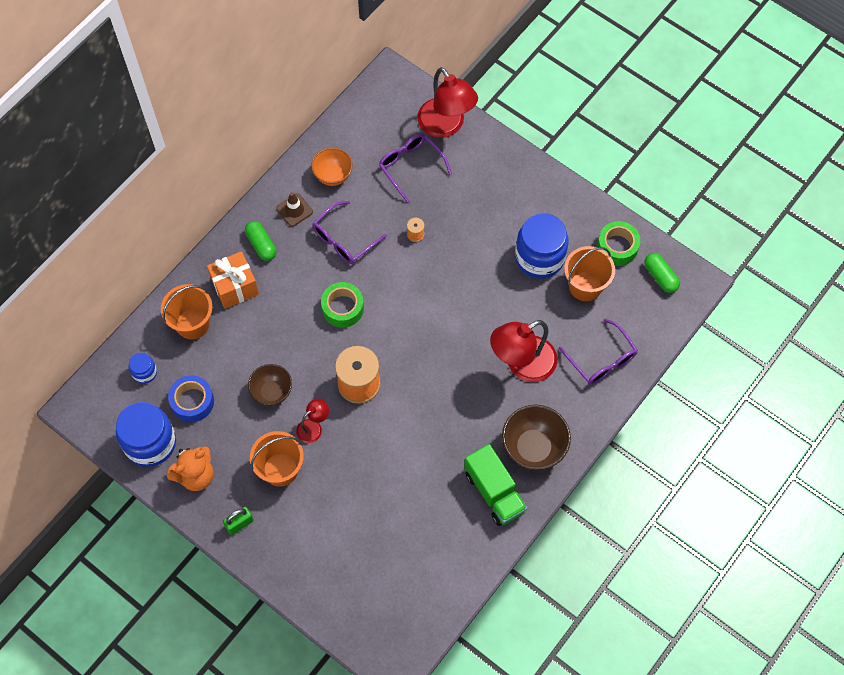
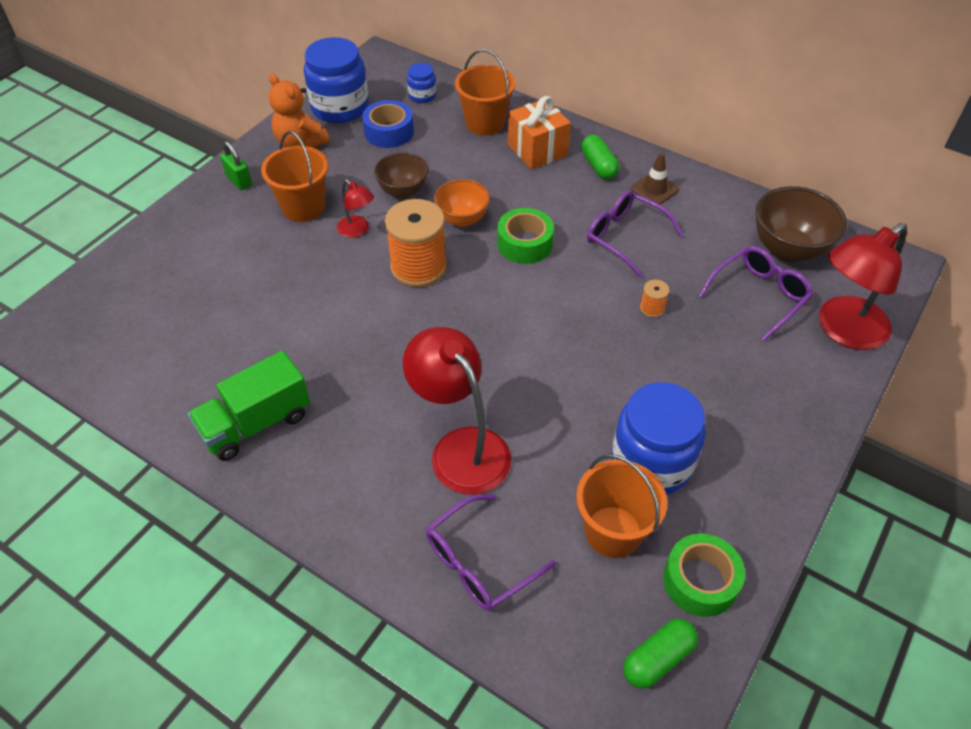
camera: 85 degrees right, 15 degrees down
(261, 245) = (598, 166): green capsule -> green capsule turned 75 degrees counterclockwise
(333, 176) = (716, 219): orange bowl -> orange bowl (462, 219)
(533, 448) = (323, 470): brown bowl -> brown bowl (788, 249)

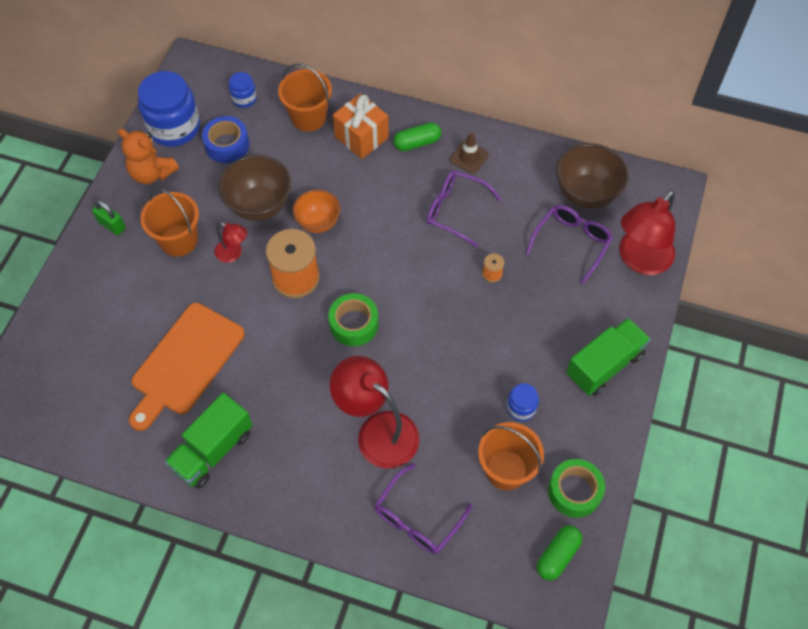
camera: 15 degrees left, 10 degrees up
(262, 325) = (185, 363): none -> orange cutting board
(403, 191) = (259, 205): brown bowl -> brown bowl, size x1.52
(524, 243) = (376, 235): green tape -> green tape (354, 324)
(598, 166) = (417, 143): green capsule -> green capsule turned 75 degrees counterclockwise
(651, 462) = (521, 408): blue jar -> blue jar, size x0.49
(773, 437) = (604, 365): none -> green truck

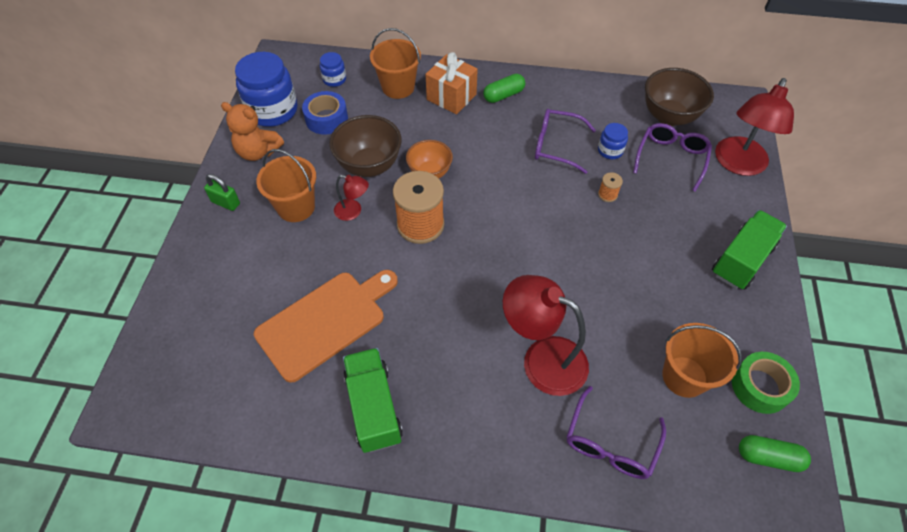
camera: 10 degrees left, 5 degrees down
(185, 363) = (325, 322): orange cutting board -> orange cutting board turned 150 degrees counterclockwise
(213, 450) = (373, 407): green truck -> green truck turned 135 degrees clockwise
(354, 324) = (489, 259): green tape -> none
(469, 157) = (554, 101): brown traffic cone -> none
(521, 408) = (677, 313): blue jar -> blue jar (610, 151)
(557, 555) = (768, 457): green capsule -> green capsule turned 75 degrees clockwise

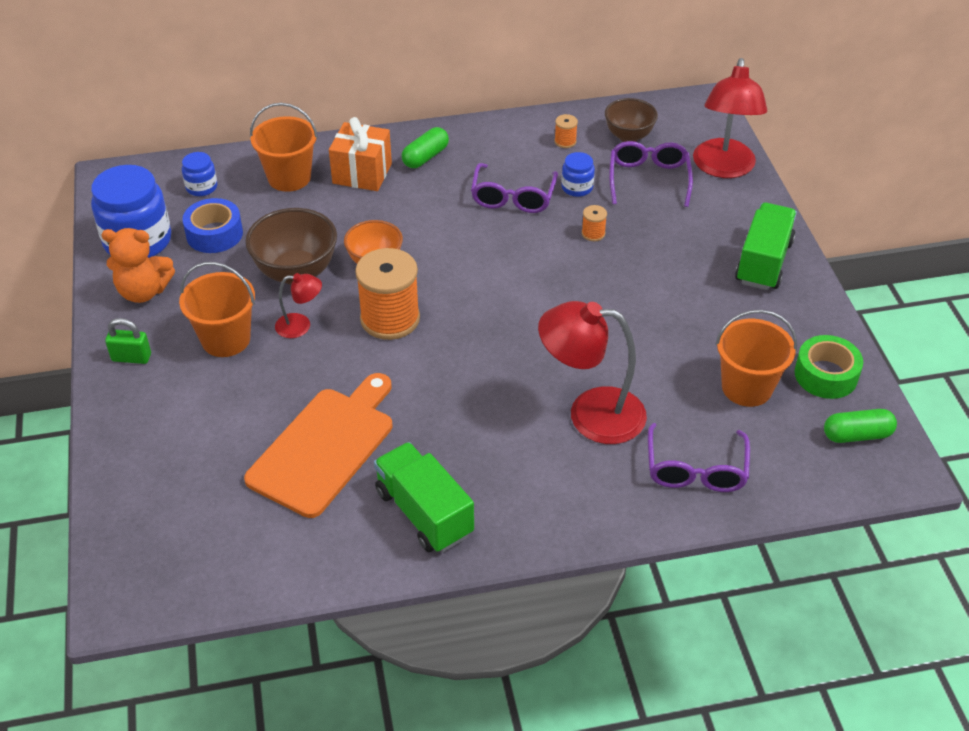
camera: 20 degrees left, 10 degrees down
(556, 146) = (513, 197): purple glasses -> purple glasses turned 75 degrees counterclockwise
(616, 108) = (565, 141): none -> orange spool
(669, 116) = (628, 136): brown bowl -> brown bowl, size x0.66

